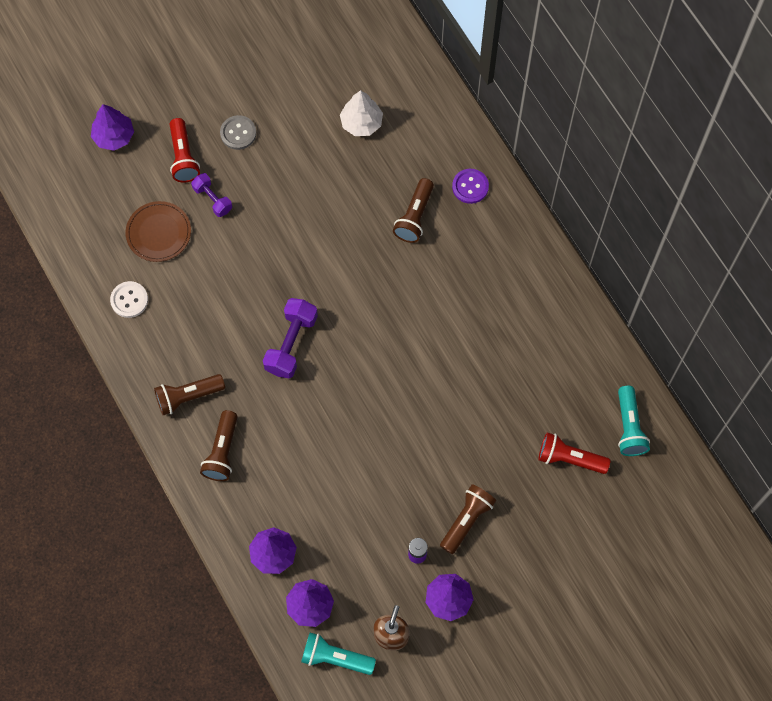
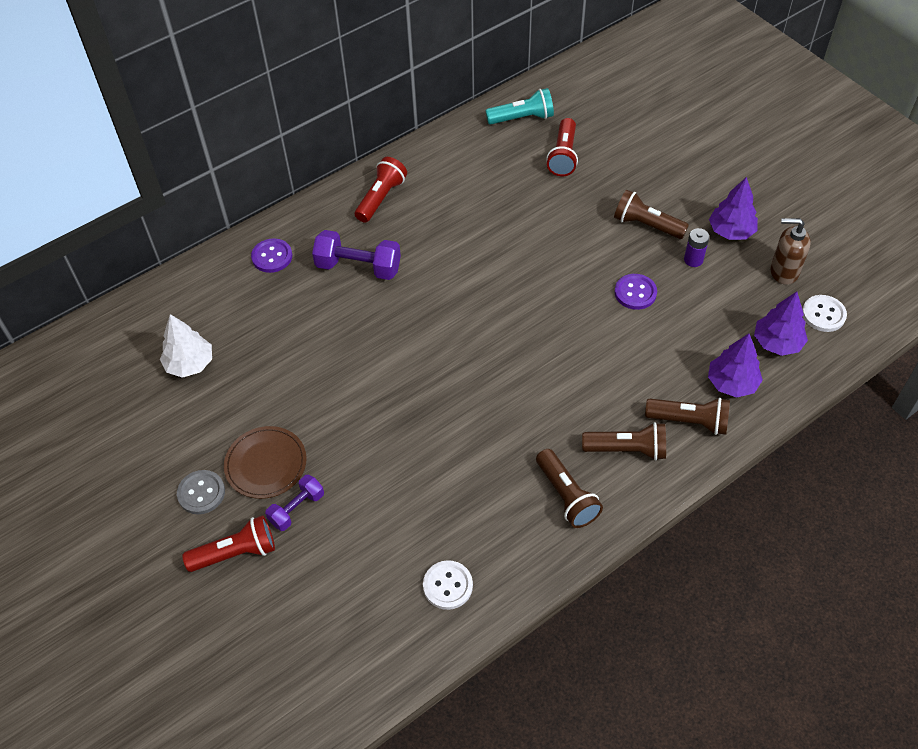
camera: 95 degrees left, 15 degrees down
(114, 136) = (203, 648): purple tree -> none
(158, 233) = (348, 565): brown plate -> brown plate (266, 464)
(291, 344) = (481, 398): purple dumbbell -> purple dumbbell (358, 267)
(335, 658) = (823, 314): turquoise flashlight -> white button
(385, 492) = (635, 293): none -> purple button
(414, 217) = (311, 301): brown flashlight -> brown flashlight (689, 421)
(531, 283) = (381, 198): none -> red flashlight

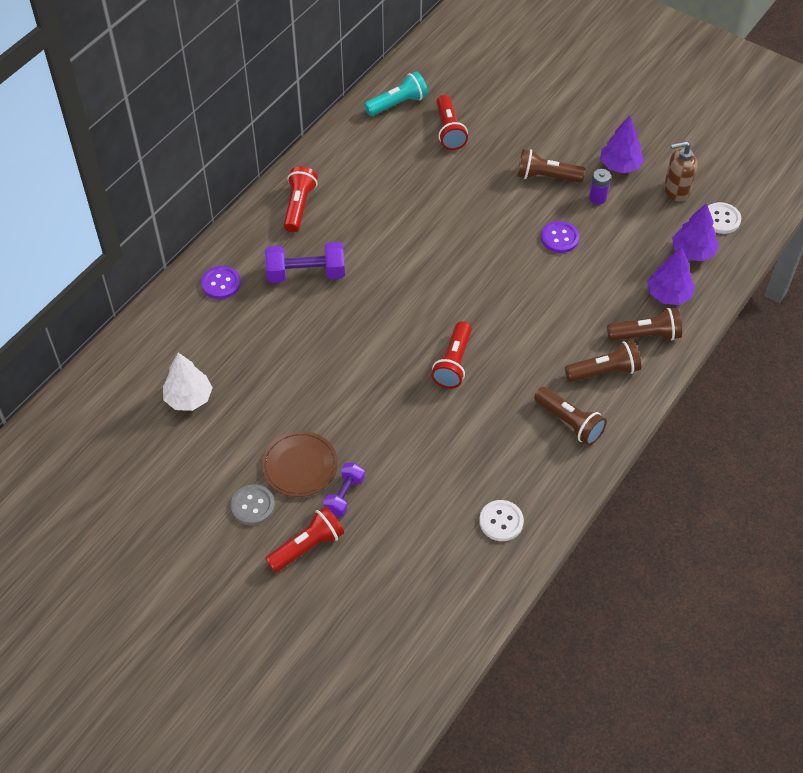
camera: 20 degrees left, 0 degrees up
(468, 397) = (453, 363): none -> red flashlight

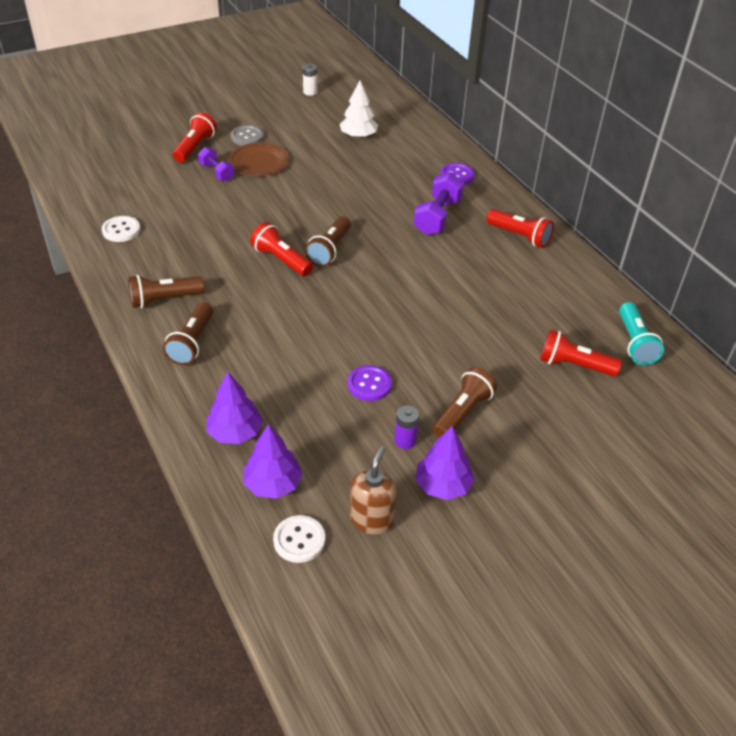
camera: 115 degrees right, 10 degrees down
(106, 494) = (310, 92): none -> white battery
(307, 546) = (195, 147): red flashlight -> red flashlight turned 150 degrees counterclockwise
(646, 335) = (204, 390): brown flashlight -> brown flashlight (330, 250)

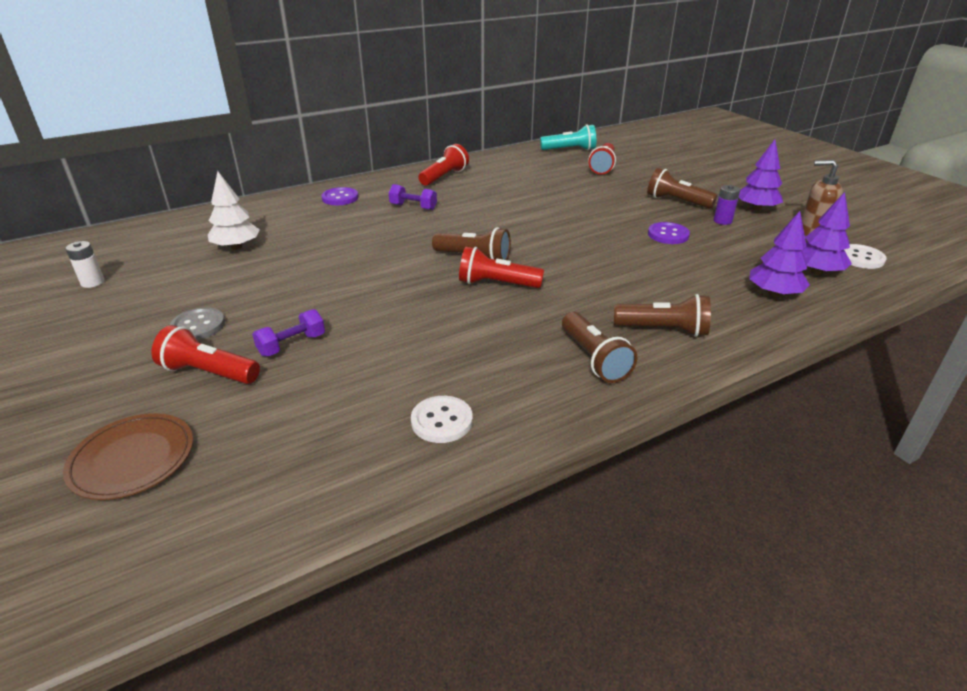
camera: 90 degrees left, 10 degrees down
(259, 162) = (275, 311): brown plate -> brown plate (132, 459)
(281, 260) = (497, 284): red flashlight -> red flashlight turned 60 degrees clockwise
(437, 217) = (413, 207): purple dumbbell -> purple dumbbell, size x0.61

